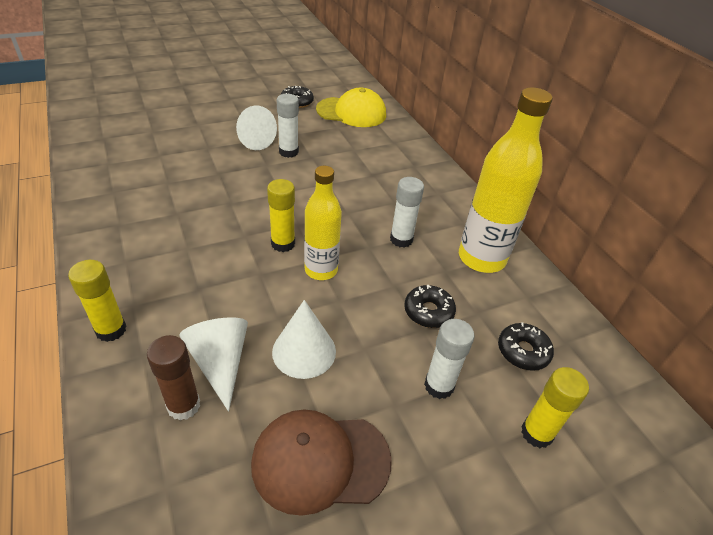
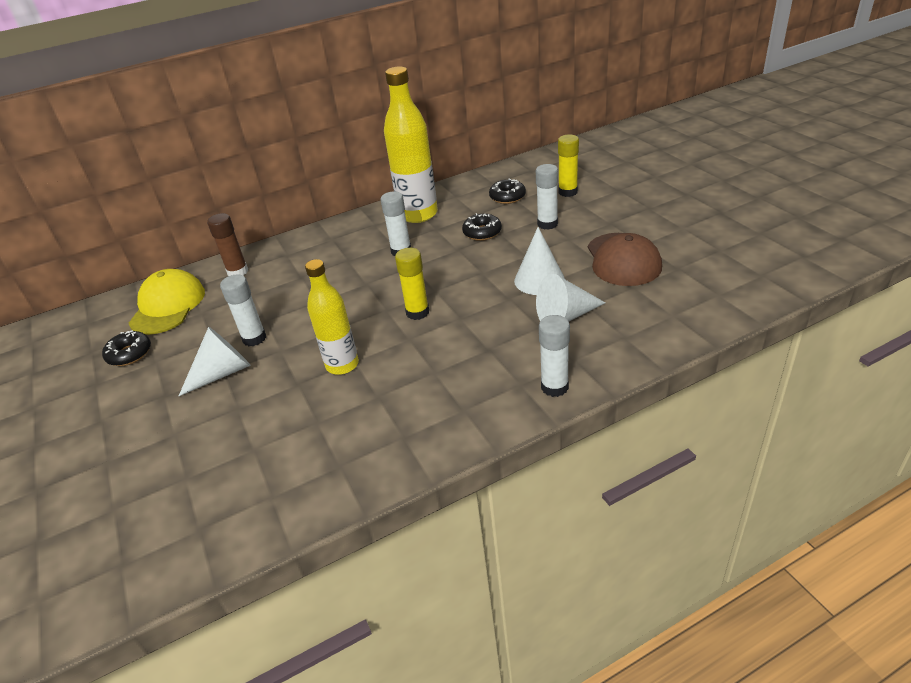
camera: 85 degrees left, 5 degrees down
(111, 330) = (554, 387): yellow glue stick -> white glue stick
(184, 405) = (610, 324): brown glue stick -> brown glue stick (238, 272)
(321, 270) = (448, 286): yellow bottle -> yellow bottle (342, 365)

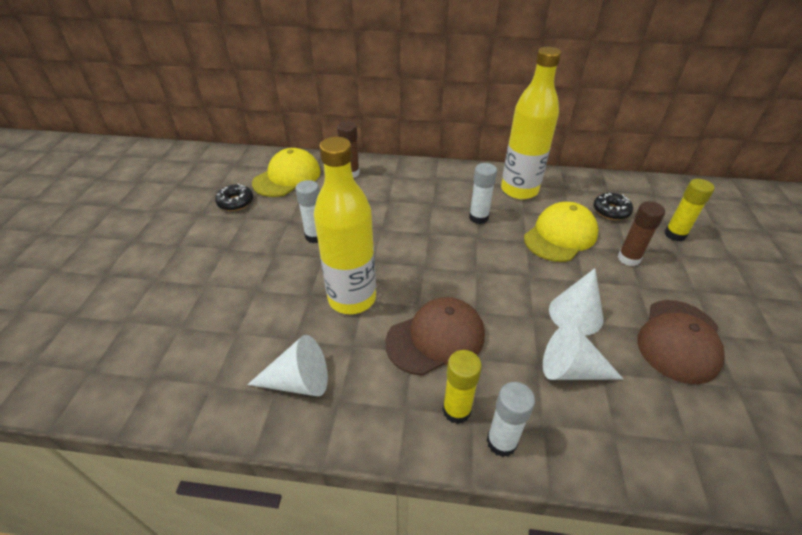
camera: 30 degrees right, 5 degrees up
(223, 373) = (273, 253): white cone -> white cone (298, 381)
(342, 365) = (352, 298): yellow bottle -> yellow bottle, size x1.55
(417, 312) = (445, 284): yellow glue stick -> yellow glue stick (456, 410)
(445, 352) = (436, 338): none -> brown cap
(482, 232) = (560, 235): black donut -> yellow cap
(547, 224) = (628, 258): white glue stick -> brown glue stick

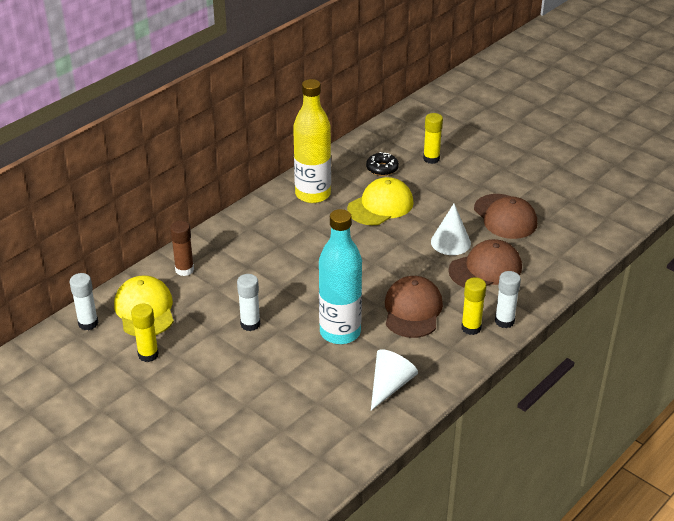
camera: 55 degrees left, 5 degrees down
(235, 202) = (148, 354): black donut -> yellow glue stick
(352, 298) = (340, 332): yellow bottle -> turquoise bottle
(478, 218) = (321, 231): white glue stick -> white glue stick (88, 323)
(560, 235) = (380, 206): yellow cap -> yellow cap turned 60 degrees clockwise
(571, 369) = (485, 269): white cone -> brown cap
(628, 258) = (430, 192): brown glue stick -> none

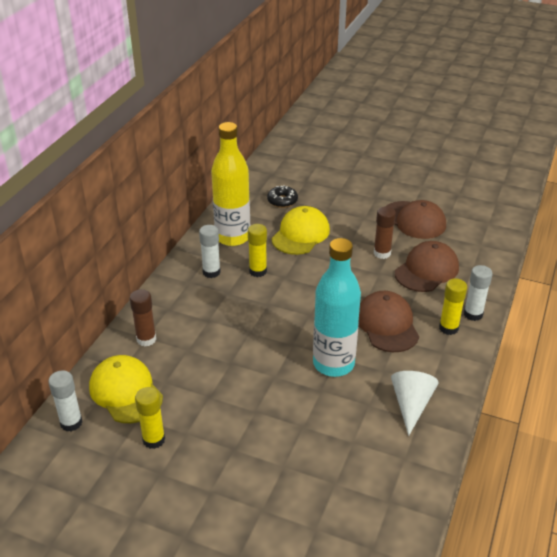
camera: 20 degrees left, 0 degrees up
(250, 324) = (242, 378): white glue stick -> white glue stick (211, 272)
(431, 159) = (320, 183): yellow glue stick -> yellow glue stick (258, 271)
(450, 242) = (382, 253): white cone -> brown glue stick

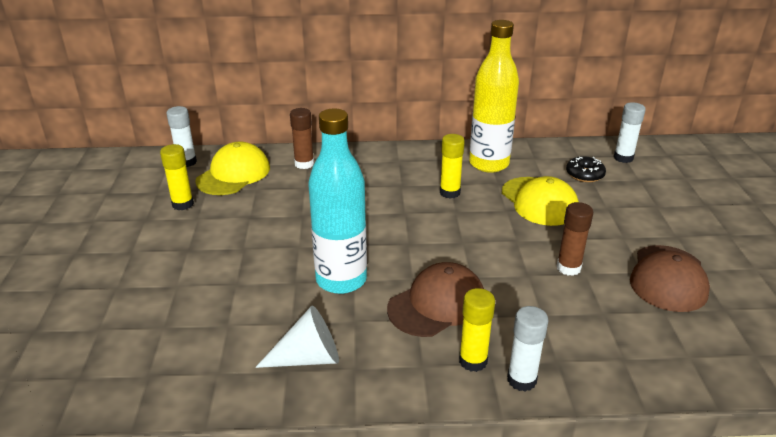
camera: 65 degrees right, 5 degrees down
(211, 272) = (423, 168): white glue stick -> white glue stick (623, 158)
(300, 234) = (539, 201): yellow cap -> yellow cap turned 60 degrees clockwise
(426, 270) = (573, 314): brown cap -> none

